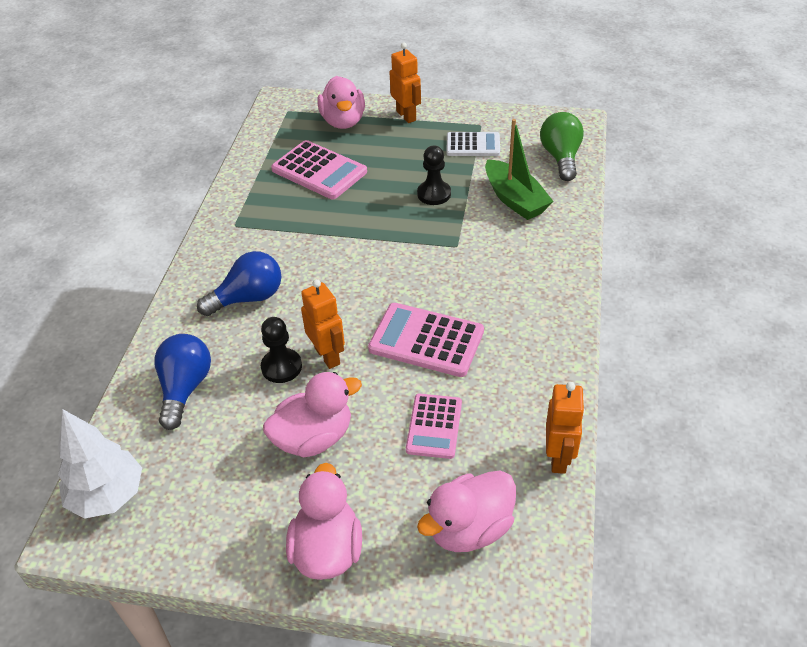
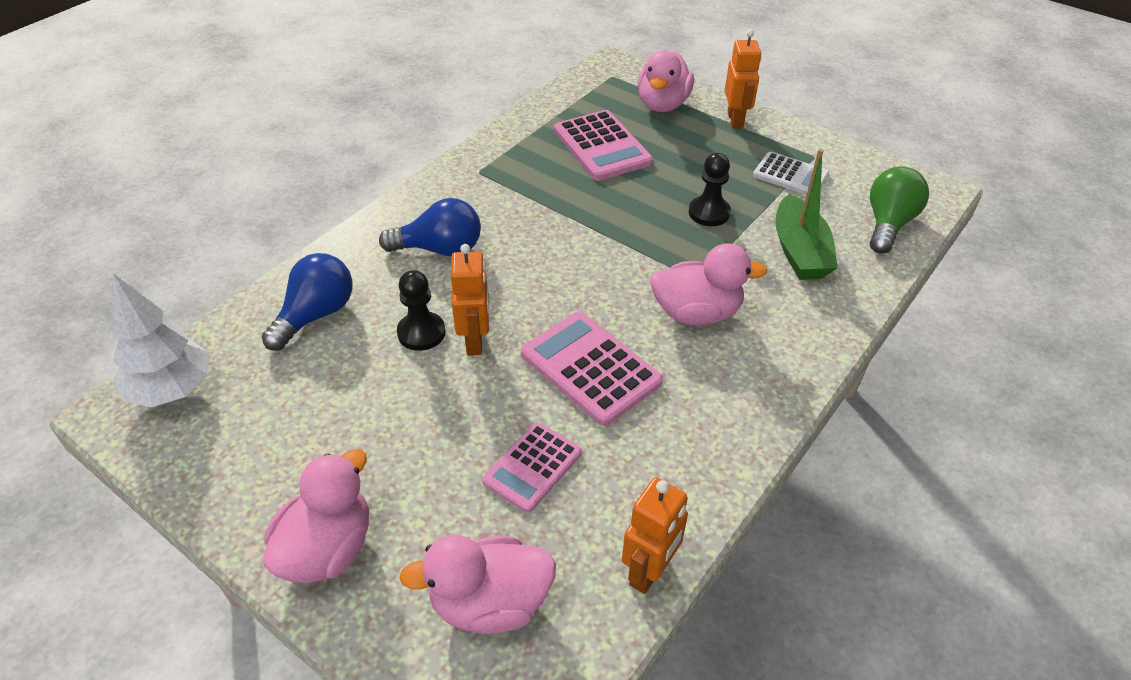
camera: 25 degrees right, 0 degrees up
(314, 438) = (400, 421): pink duck -> pink duck (696, 313)

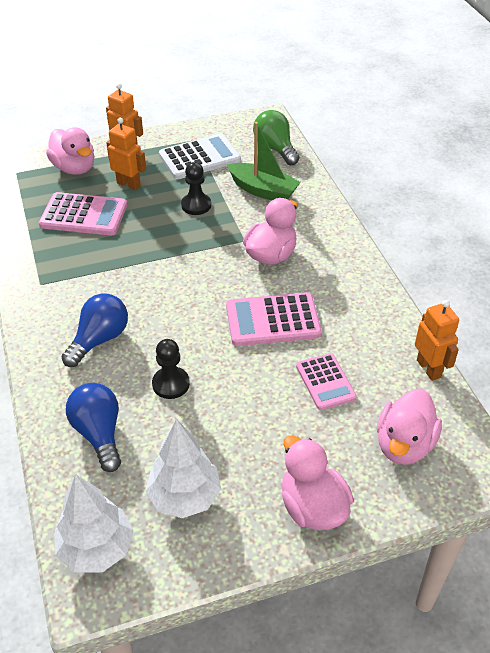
camera: 55 degrees left, 0 degrees up
(274, 423) = (184, 496): none -> white tree
(475, 341) = (203, 361): orange robot -> orange robot (129, 184)
(790, 175) = (199, 157): white calculator -> white calculator, size x1.53

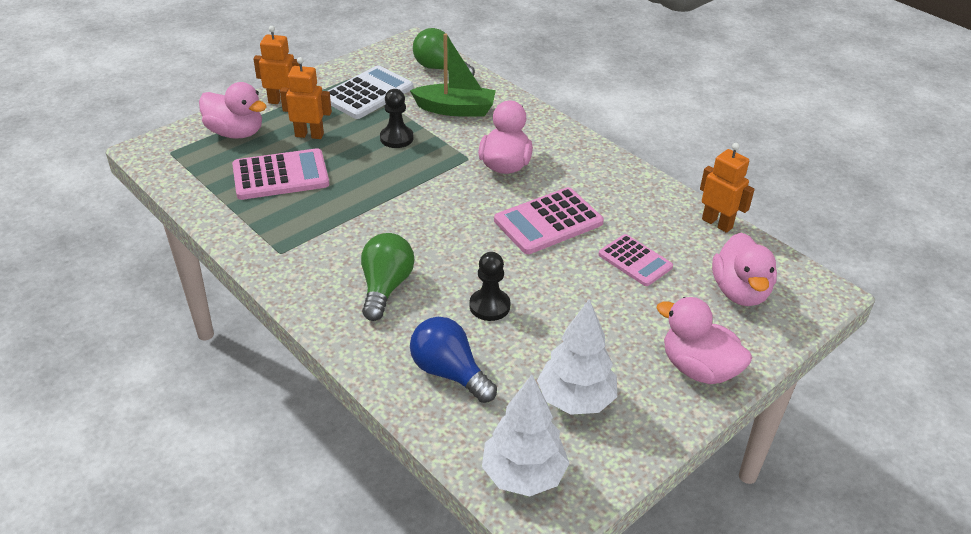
camera: 25 degrees left, 5 degrees down
(99, 339) = (385, 287): blue light bulb -> green light bulb

